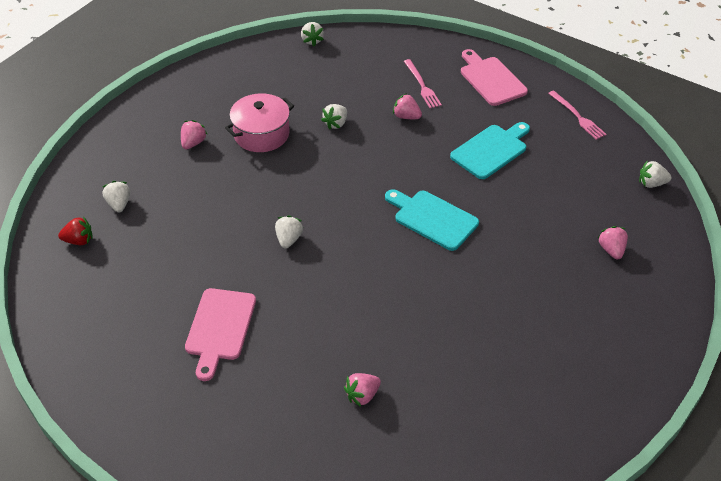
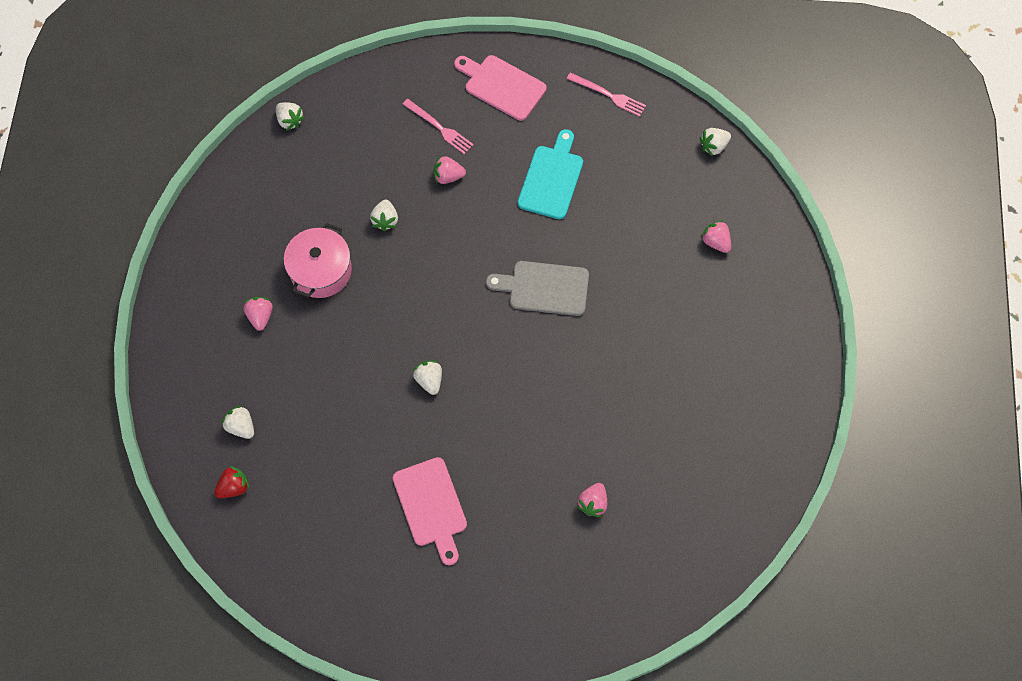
camera: 30 degrees left, 20 degrees up
(433, 218) = (544, 288): turquoise cutting board -> grey cutting board

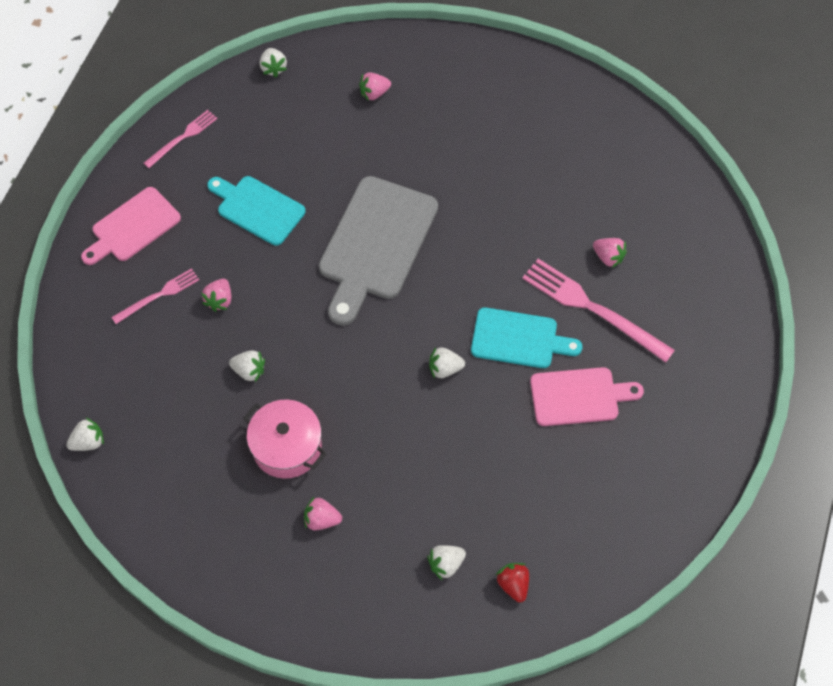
camera: 75 degrees left, 5 degrees down
(478, 439) = (519, 339): none -> turquoise cutting board
(530, 499) = (592, 308): none -> pink fork
(544, 288) = (375, 244): grey cutting board -> grey cutting board, size x1.60

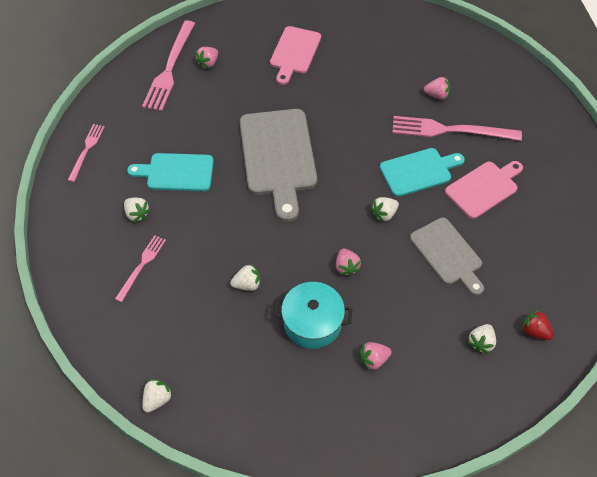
camera: 30 degrees left, 5 degrees down
(132, 227) = (88, 228): pink cutting board -> pink cutting board (294, 52)
(219, 300) = (191, 247): pink strawberry -> pink strawberry (346, 267)
(273, 68) = (124, 77): white strawberry -> white strawberry (137, 214)
(287, 447) = (312, 322): pink pot -> turquoise pot
(328, 80) = (170, 68): none -> pink fork
(481, 450) = (447, 254): none -> grey cutting board

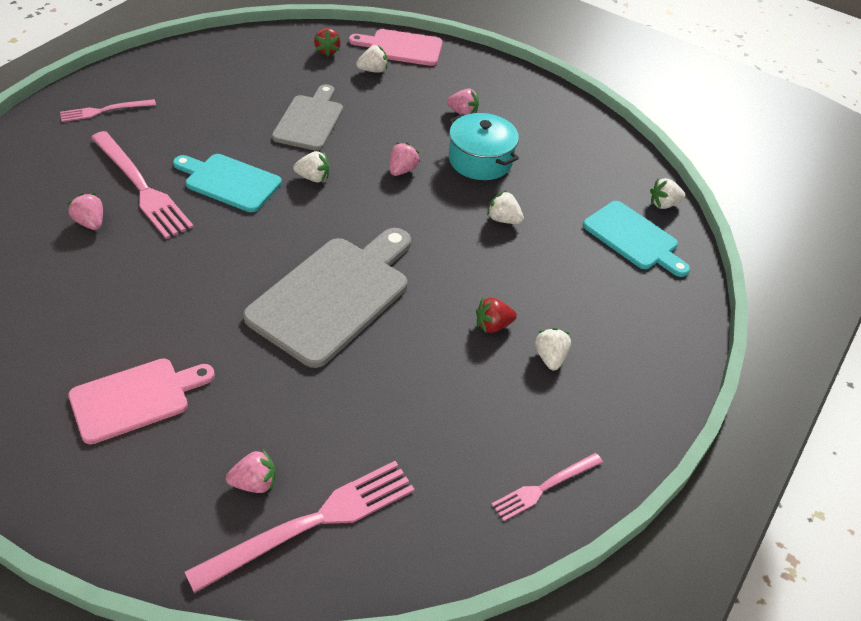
camera: 140 degrees left, 10 degrees down
(141, 266) = (590, 305): pink fork -> pink fork (104, 111)
(176, 172) = (461, 367): turquoise cutting board -> turquoise cutting board (633, 238)
(183, 207) = (493, 325): none -> red strawberry
(484, 188) = (202, 132): pink cutting board -> pink cutting board (401, 47)

